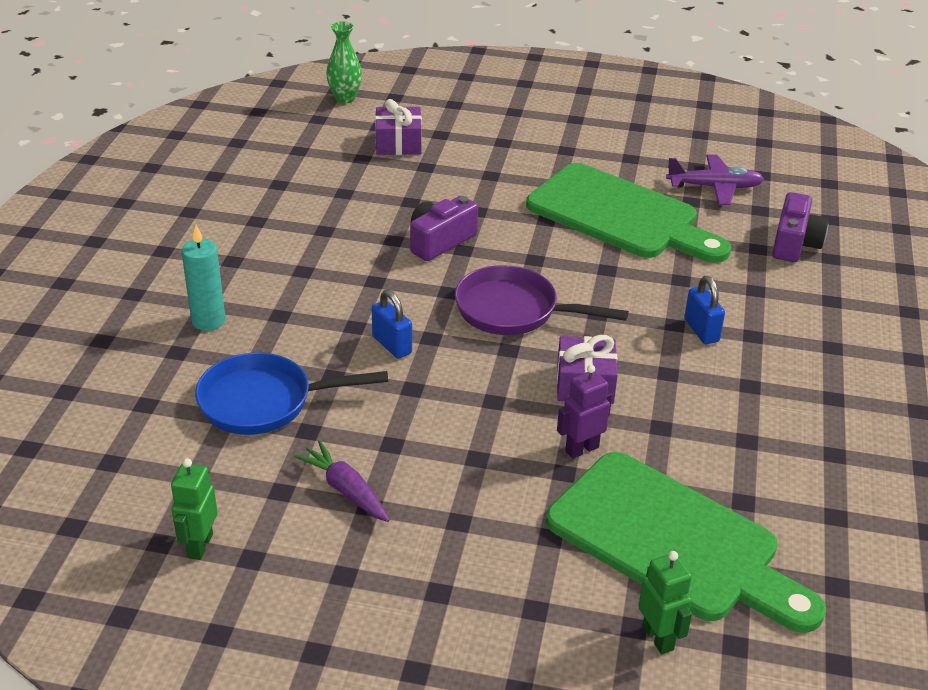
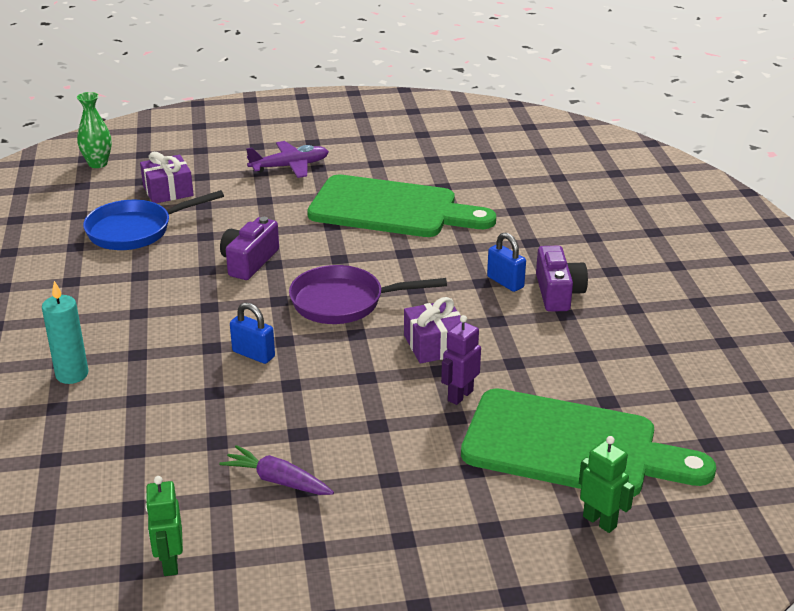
camera: 20 degrees left, 5 degrees down
(263, 402) = (162, 428): blue pan -> blue pan (135, 230)
(715, 187) = (456, 172): purple plane -> purple plane (290, 166)
(795, 243) = (541, 201): purple camera -> purple camera (558, 293)

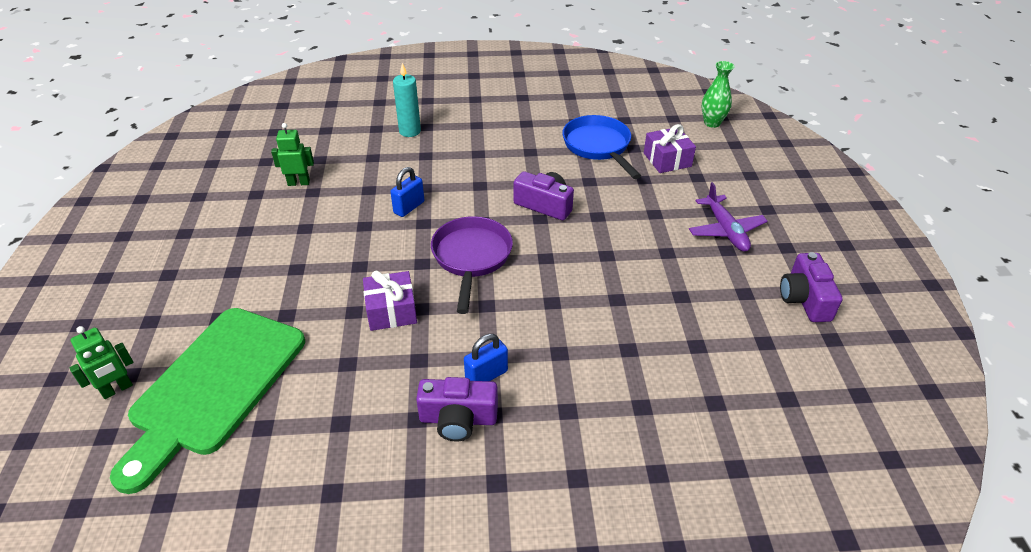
camera: 95 degrees right, 10 degrees up
(170, 563) = (209, 176): green robot -> green robot (299, 183)
(278, 481) = (259, 218): purple carrot -> none
(378, 140) = (804, 299): none -> purple camera
(391, 209) = (641, 299): green cutting board -> none
(460, 395) = (313, 320): purple robot -> none

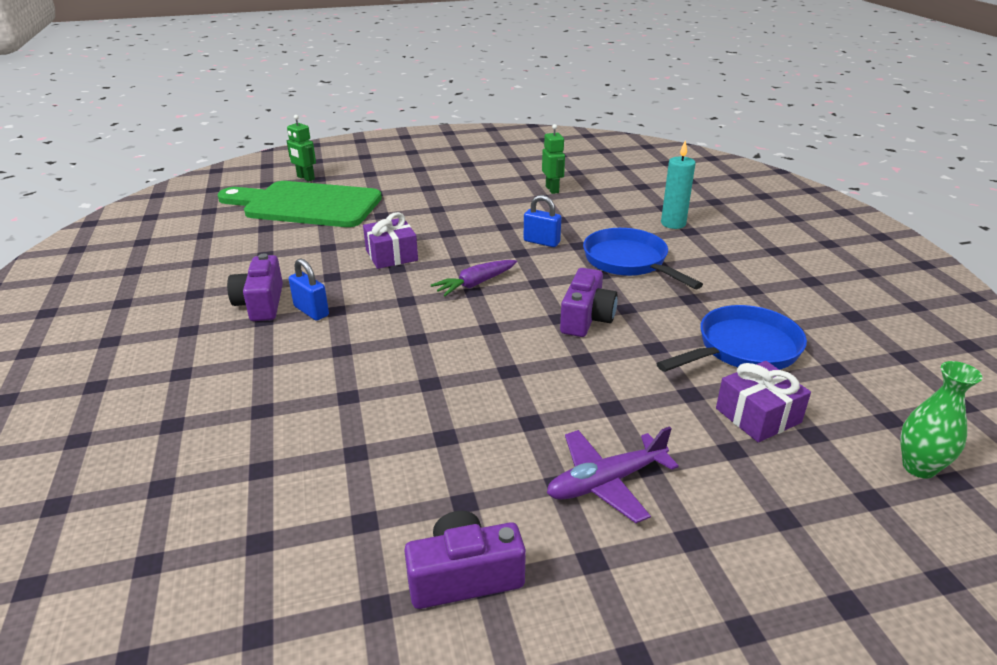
camera: 80 degrees right, 10 degrees down
(465, 167) = (629, 262): none -> blue pan
(471, 258) = (475, 284): purple pan -> purple carrot

